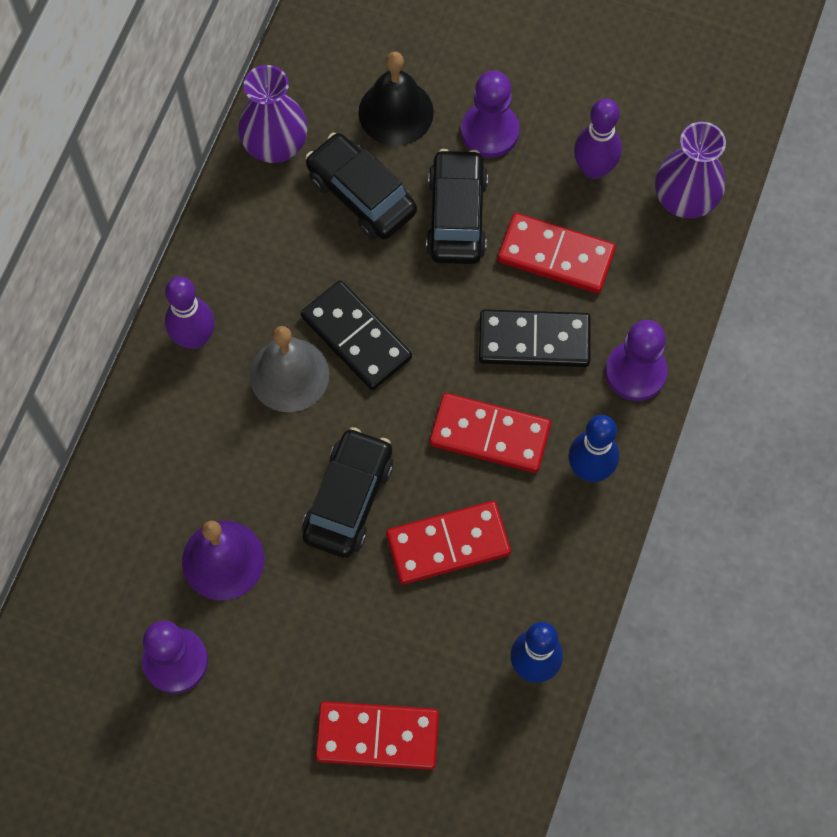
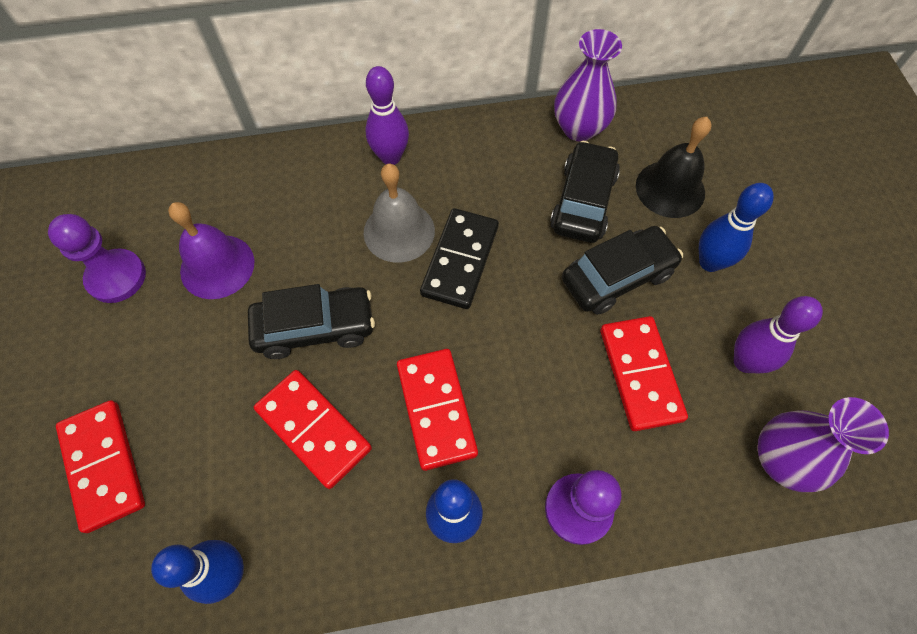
camera: 60 degrees right, 5 degrees down
(490, 131) = (710, 262): purple pawn -> blue bowling pin
(534, 340) = (548, 399): black domino -> none

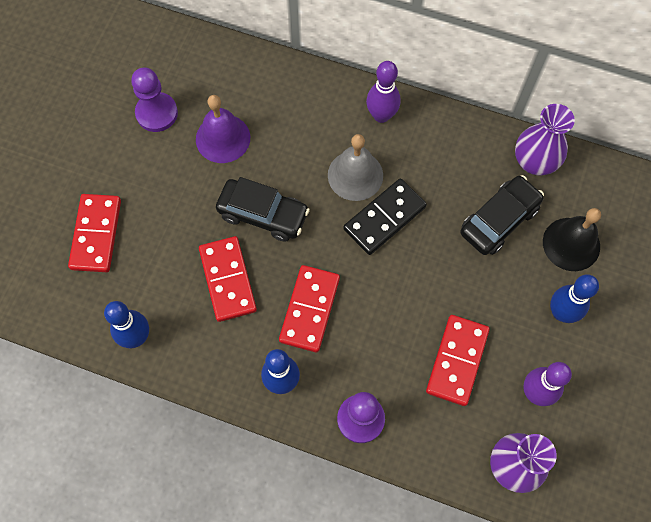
camera: 30 degrees right, 5 degrees up
(617, 277) = (486, 287): black car -> none

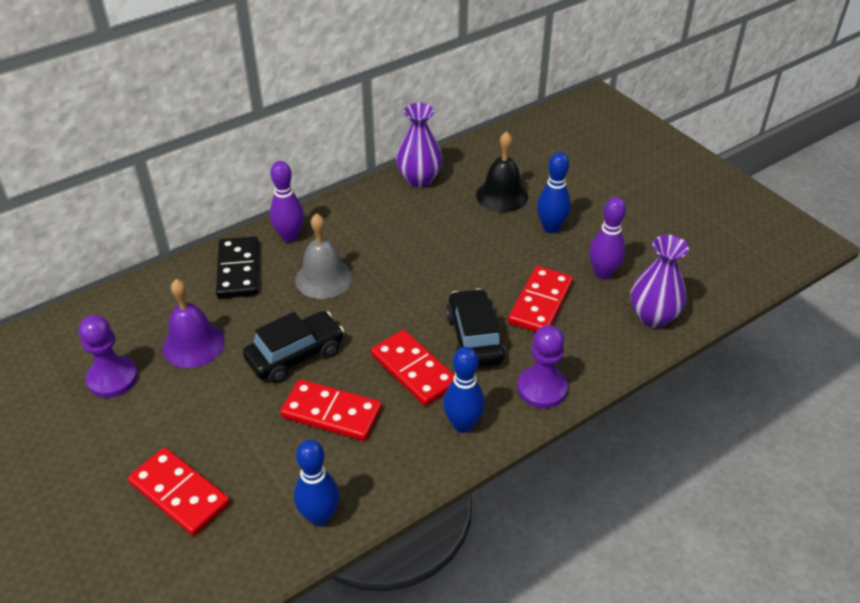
camera: 55 degrees left, 25 degrees down
(384, 218) = (379, 281): black domino -> black domino (238, 270)
(457, 361) = (540, 303): red domino -> red domino turned 60 degrees clockwise
(499, 220) = (447, 220): black car -> black car (474, 338)

